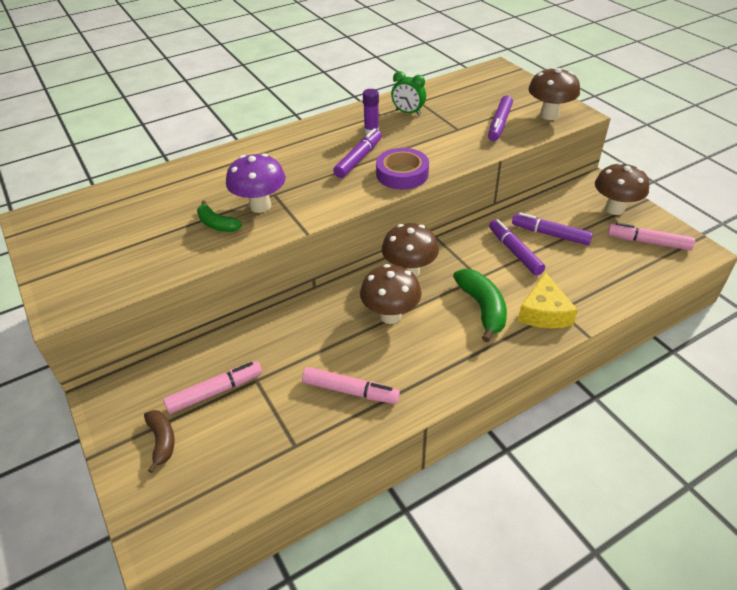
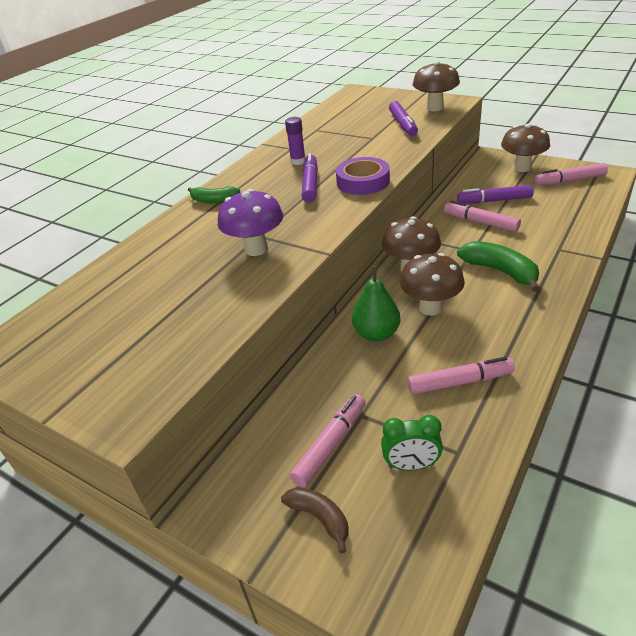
camera: 25 degrees left, 5 degrees down
(217, 224) = (227, 279): green banana -> green banana (214, 200)
(327, 318) = (376, 334): none -> green pear
(408, 112) = (315, 139): green clock -> green clock (411, 465)
(514, 252) = (480, 222): purple marker -> pink marker
(544, 312) = (550, 255): yellow cheese -> none

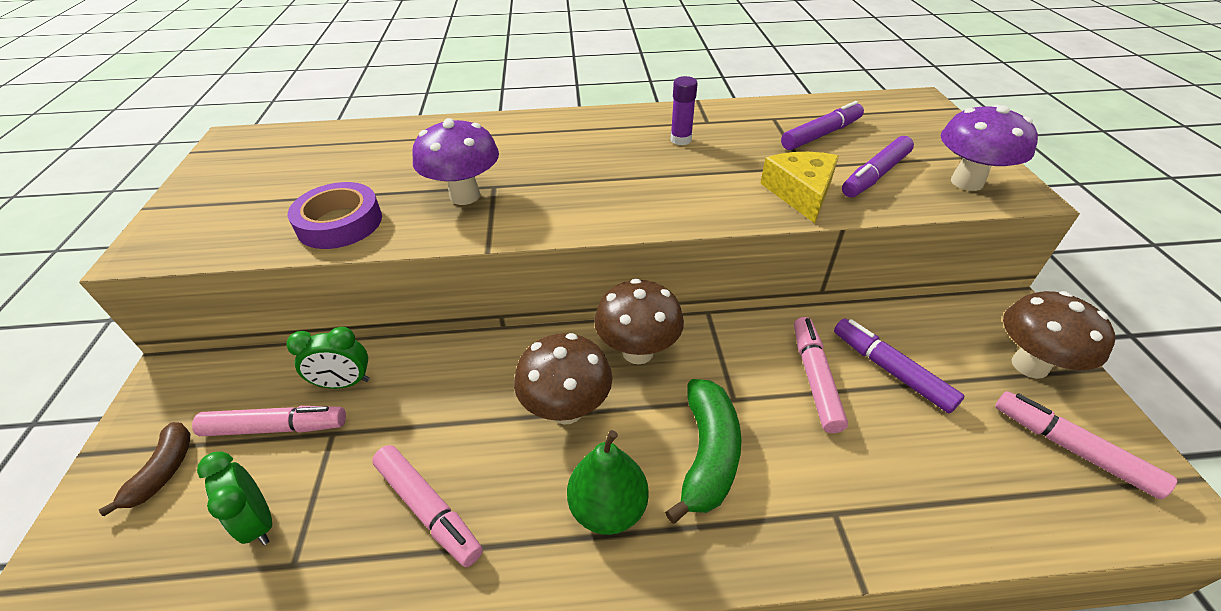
camera: 50 degrees right, 5 degrees up
(214, 200) = (544, 127): green banana -> none
(310, 184) = (636, 171): purple marker -> purple marker (821, 135)
(318, 400) = (344, 383): none -> green clock
(363, 182) = (679, 207): purple tape -> purple tape (340, 223)
(376, 334) = (483, 379): green pear -> green pear (608, 508)
(393, 146) = (800, 193): none -> yellow cheese
(435, 108) = (966, 182): brown mushroom -> purple mushroom

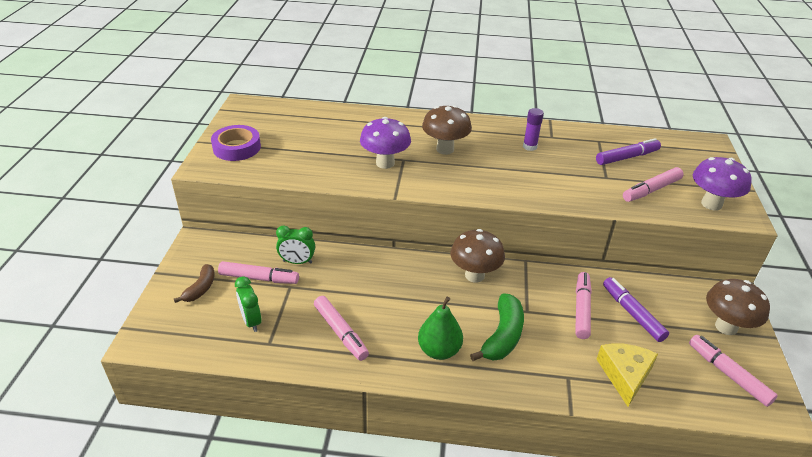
camera: 10 degrees right, 5 degrees down
(340, 223) = (310, 168): purple tape -> purple tape (237, 147)
(567, 409) = (425, 298): brown mushroom -> brown mushroom (445, 149)
(800, 193) = (596, 194): yellow cheese -> yellow cheese (625, 375)
(875, 175) = (651, 190): purple marker -> pink marker

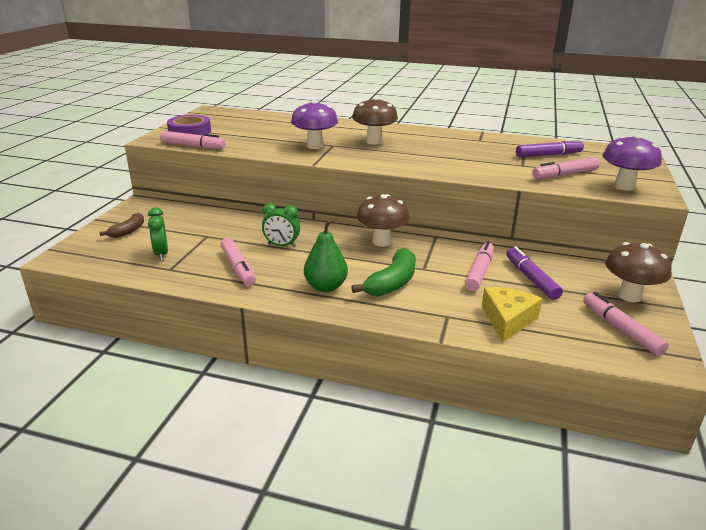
camera: 10 degrees right, 10 degrees down
(259, 278) = (182, 229): pink marker -> pink marker (193, 146)
(297, 262) = (221, 222): green clock -> green clock (281, 245)
(529, 147) = (455, 144): purple glue stick -> none

